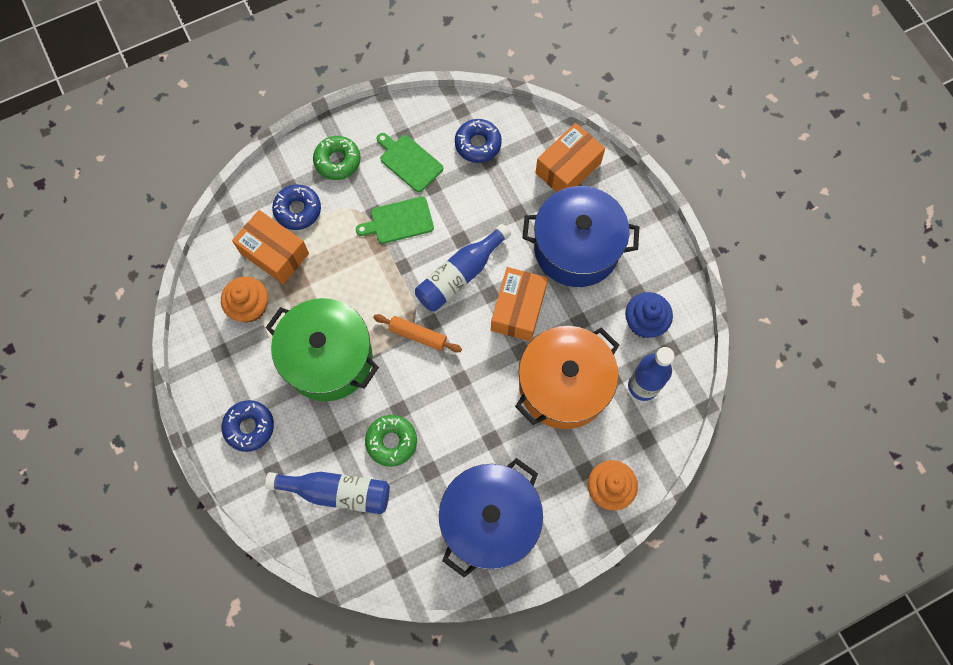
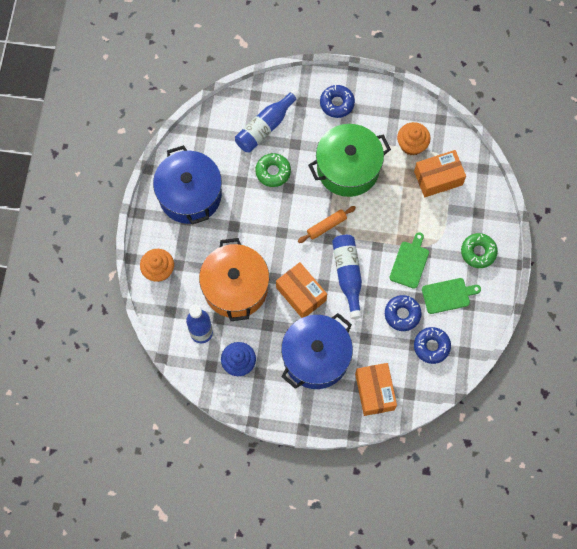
camera: 125 degrees right, 0 degrees up
(298, 210) = (459, 208): blue donut -> blue donut (402, 314)

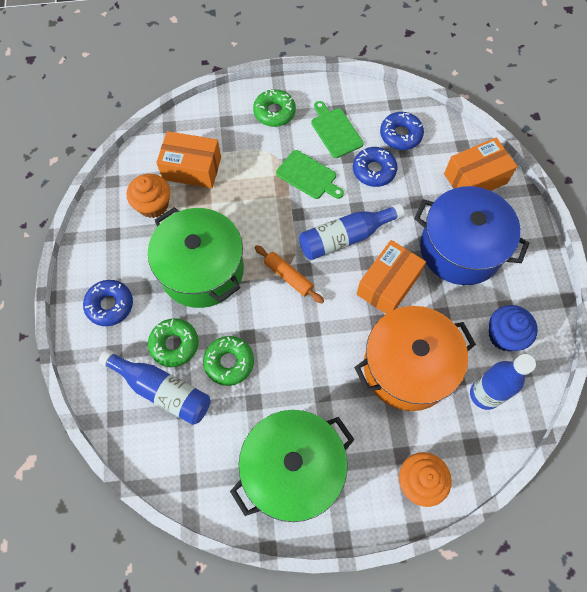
camera: 105 degrees left, 5 degrees down
(190, 195) = (293, 470): blue pot -> green pot
(296, 139) = (174, 344): none -> green donut
(409, 263) = (308, 176): green cutting board -> green cutting board turned 150 degrees counterclockwise
(438, 178) = (192, 168): orange box -> orange box turned 45 degrees counterclockwise

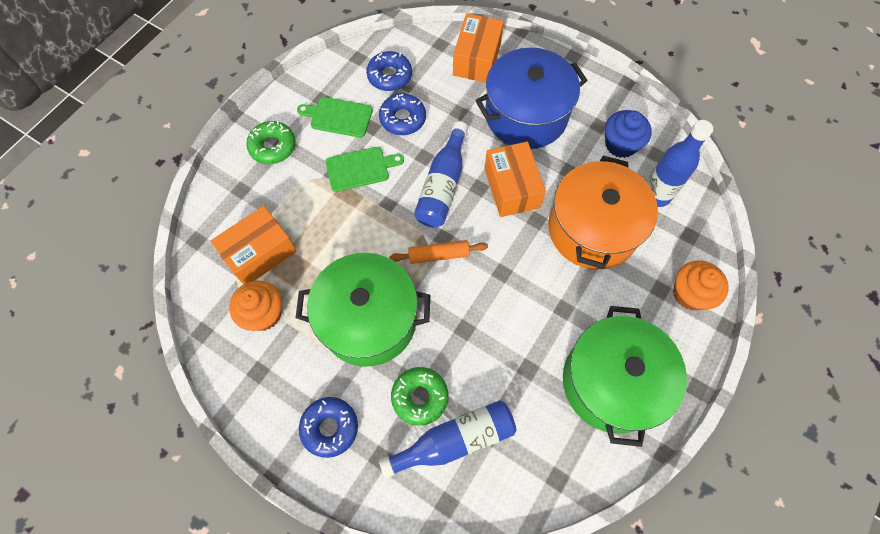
camera: 50 degrees left, 0 degrees up
(229, 362) = (476, 362): green donut -> none

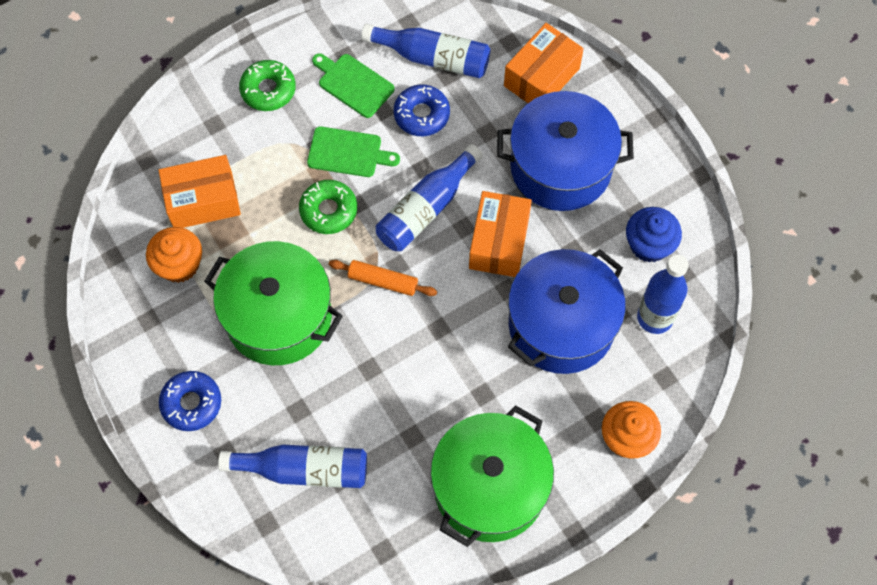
camera: 25 degrees right, 0 degrees up
(389, 76) = (432, 58): blue donut -> blue bottle
(420, 397) = (291, 414): green donut -> green donut (328, 210)
(592, 229) = (561, 324): orange pot -> blue pot

